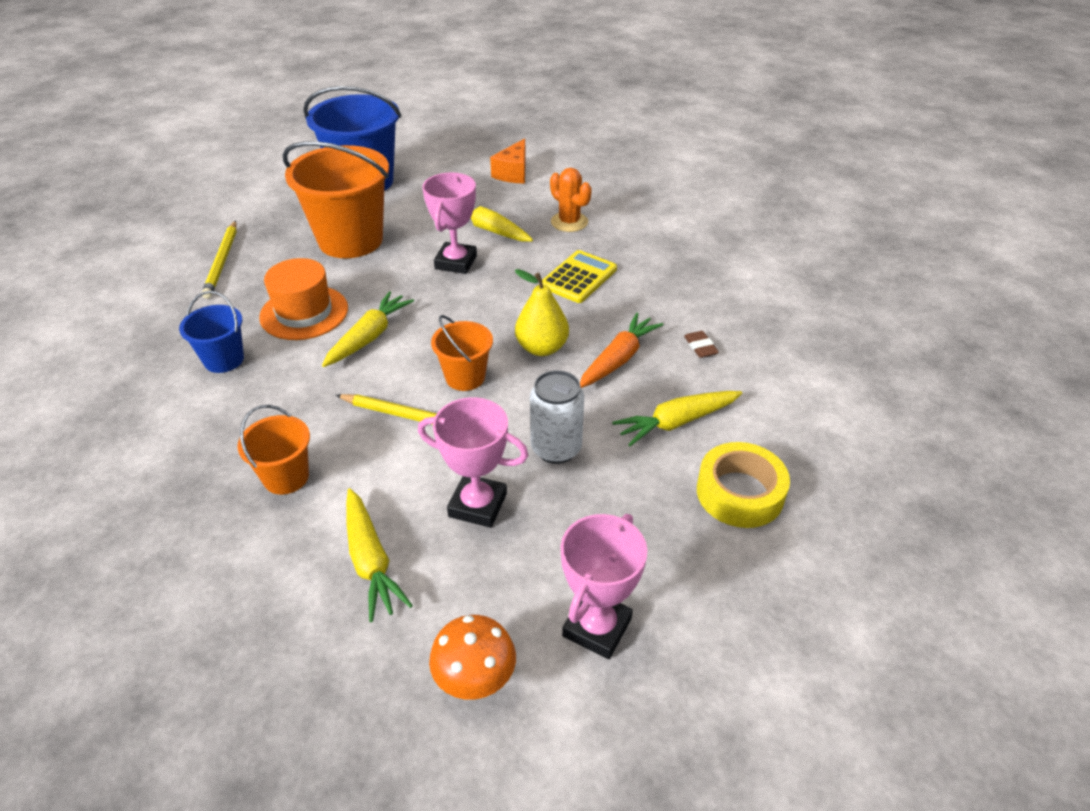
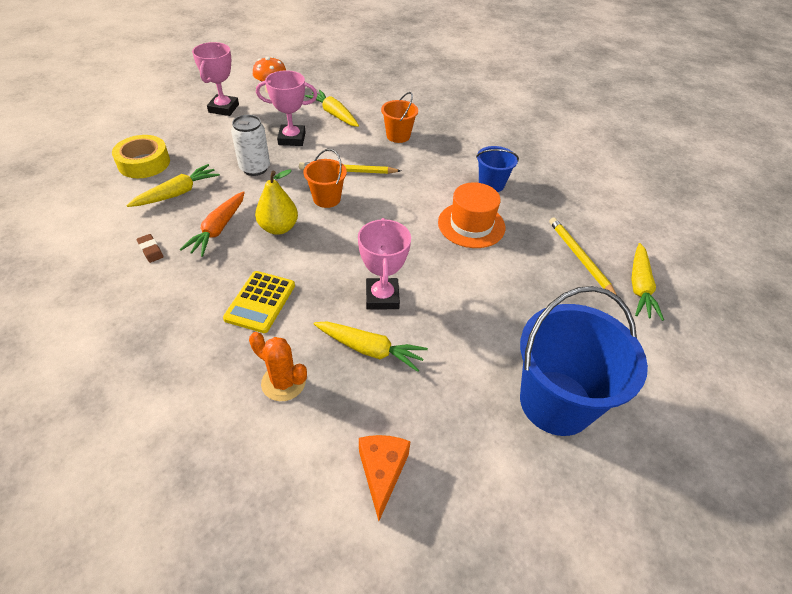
camera: 160 degrees right, 5 degrees up
(350, 240) = (496, 304): orange bucket -> none
(369, 337) = (410, 215): yellow carrot -> yellow carrot (639, 287)

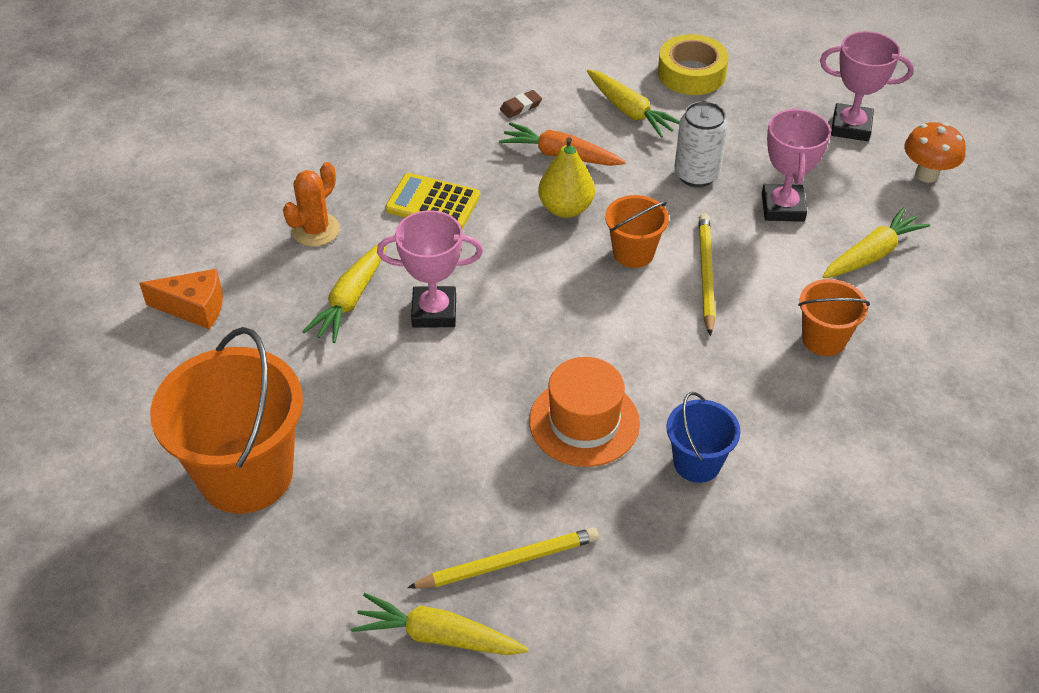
camera: 95 degrees right, 0 degrees up
(556, 402) = (246, 474): blue bucket -> orange bucket

